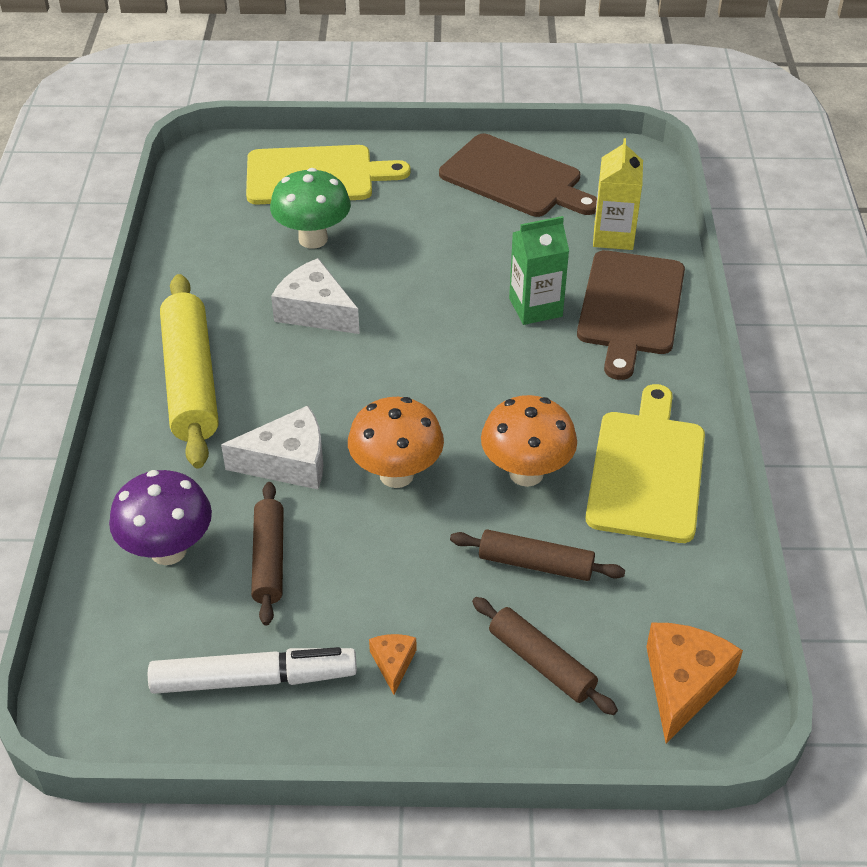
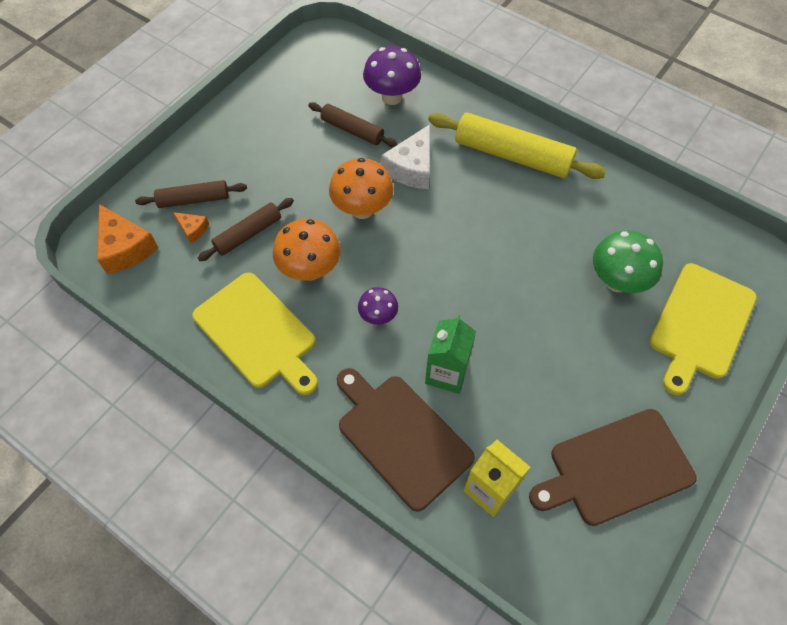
camera: 125 degrees right, 15 degrees up
(254, 679) = (289, 95): white marker -> none
(315, 311) = (534, 243): white cheese -> none
(393, 663) = (249, 145): orange cheese -> orange cheese (193, 229)
(525, 385) = (378, 316): none -> purple mushroom

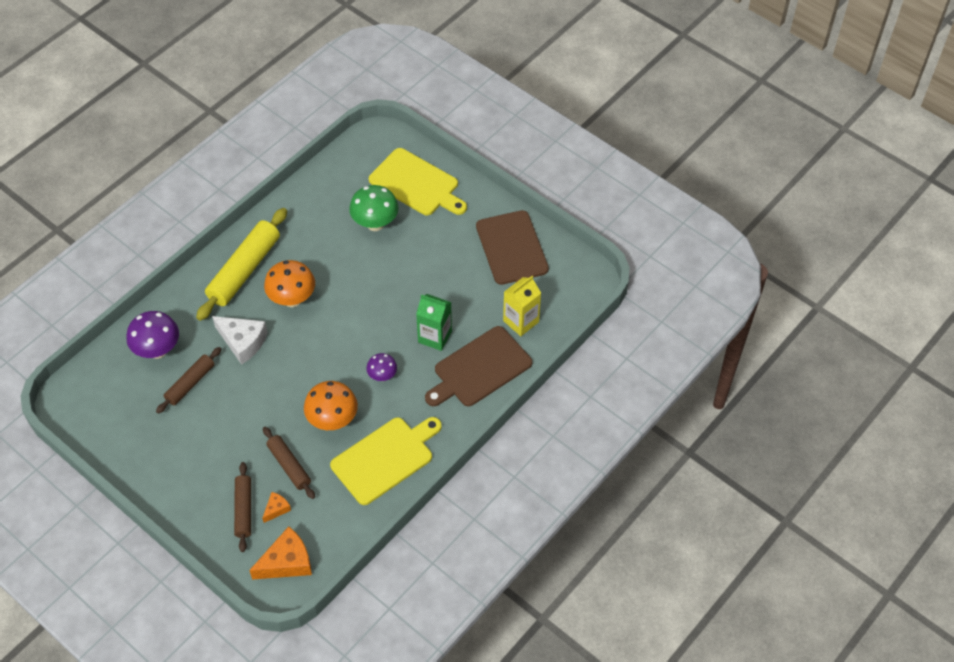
camera: 85 degrees left, 5 degrees down
(362, 209) = (279, 381): orange mushroom -> orange mushroom (292, 299)

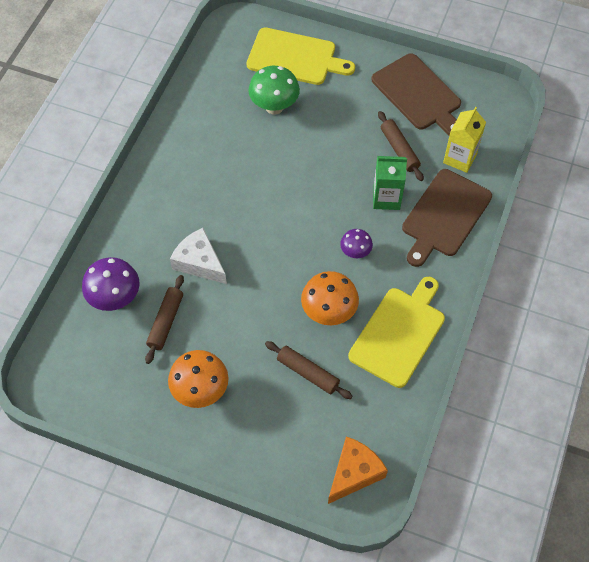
camera: 20 degrees left, 5 degrees up
(243, 342) = (199, 262): white cheese -> white cheese turned 150 degrees counterclockwise
(244, 270) = (166, 190): yellow rolling pin -> none
(244, 510) = (284, 434): brown rolling pin -> brown rolling pin (399, 150)
(276, 509) = (317, 421): orange cheese -> none
(292, 299) = (229, 204): orange mushroom -> orange mushroom (201, 391)

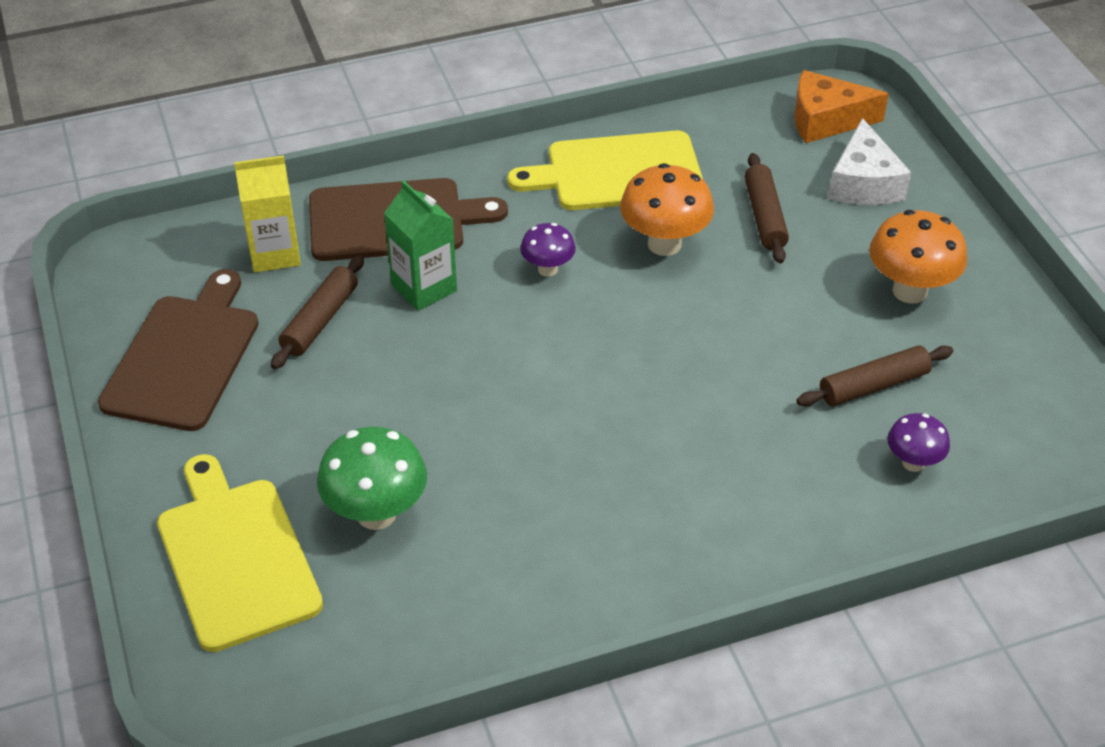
camera: 130 degrees left, 15 degrees down
(115, 298) = (913, 463): purple mushroom -> purple mushroom, size x0.59
(199, 262) = (749, 412): white cheese -> white cheese (864, 183)

